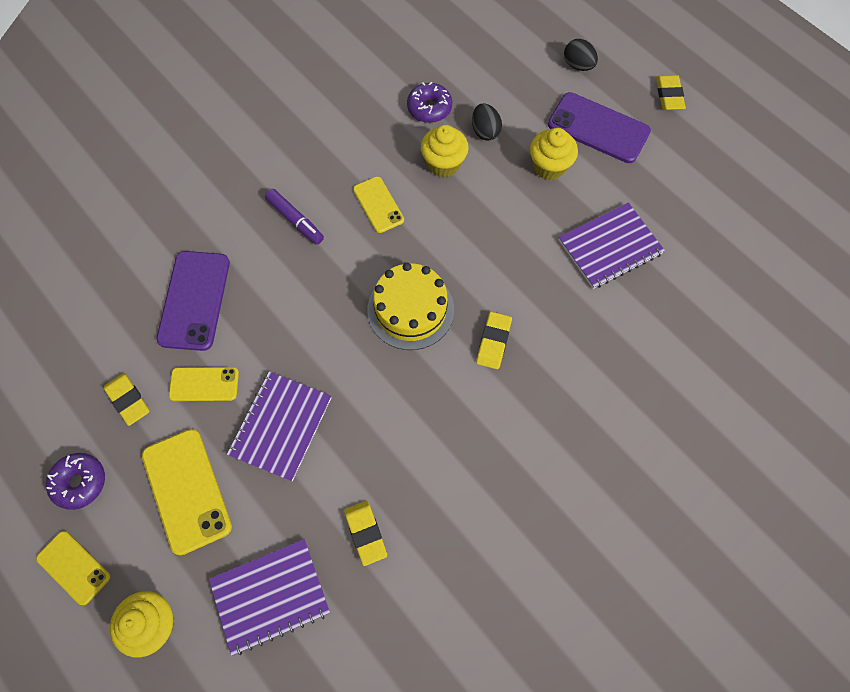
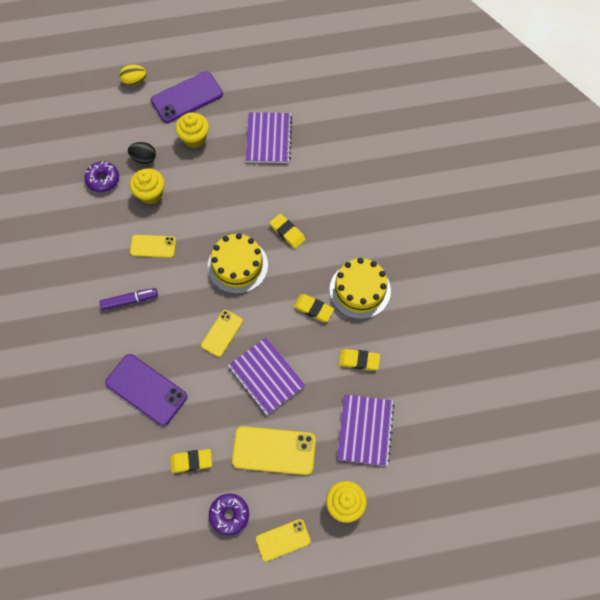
camera: 60 degrees left, 0 degrees up
(204, 384) = (210, 409): yellow phone -> yellow phone (222, 333)
(468, 479) = (360, 290): none -> yellow cake
(578, 65) = (134, 81): black egg -> yellow egg
(669, 95) = (191, 48): yellow eraser -> yellow eraser (313, 309)

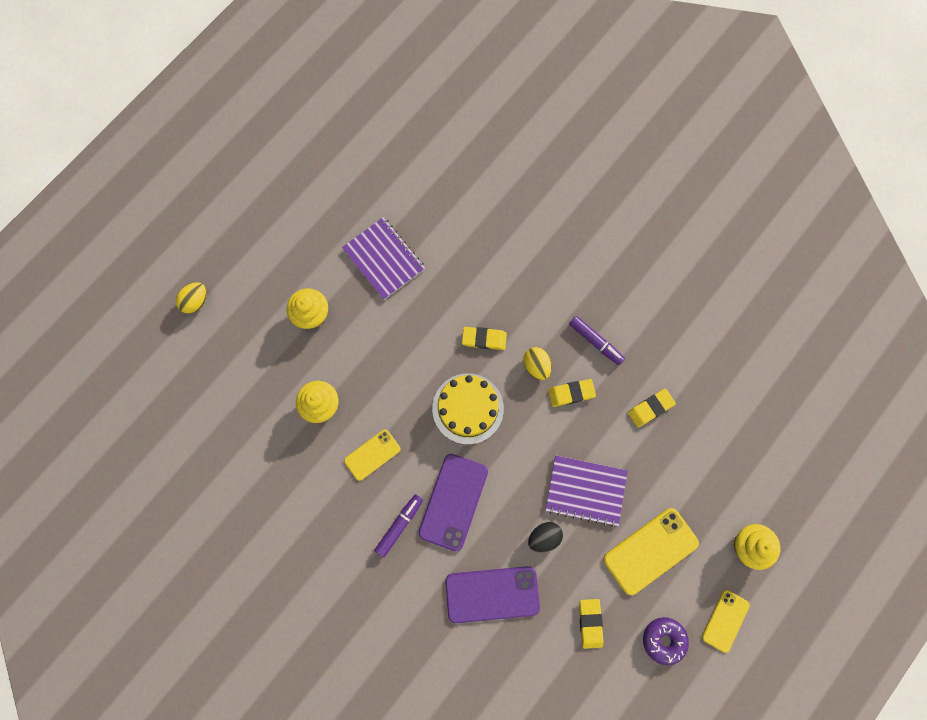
camera: 40 degrees left, 10 degrees up
(103, 180) = (261, 428): purple donut -> none
(144, 158) = (281, 374): black egg -> black egg (544, 537)
(187, 97) = (265, 278): purple phone -> purple phone (453, 502)
(191, 461) = (590, 623): yellow eraser -> yellow eraser turned 45 degrees counterclockwise
(222, 333) = (511, 484): yellow phone -> none
(306, 274) = (536, 366): none -> yellow egg
(360, 290) = (595, 342): yellow cake -> purple marker
(365, 430) = (708, 466): purple notebook -> none

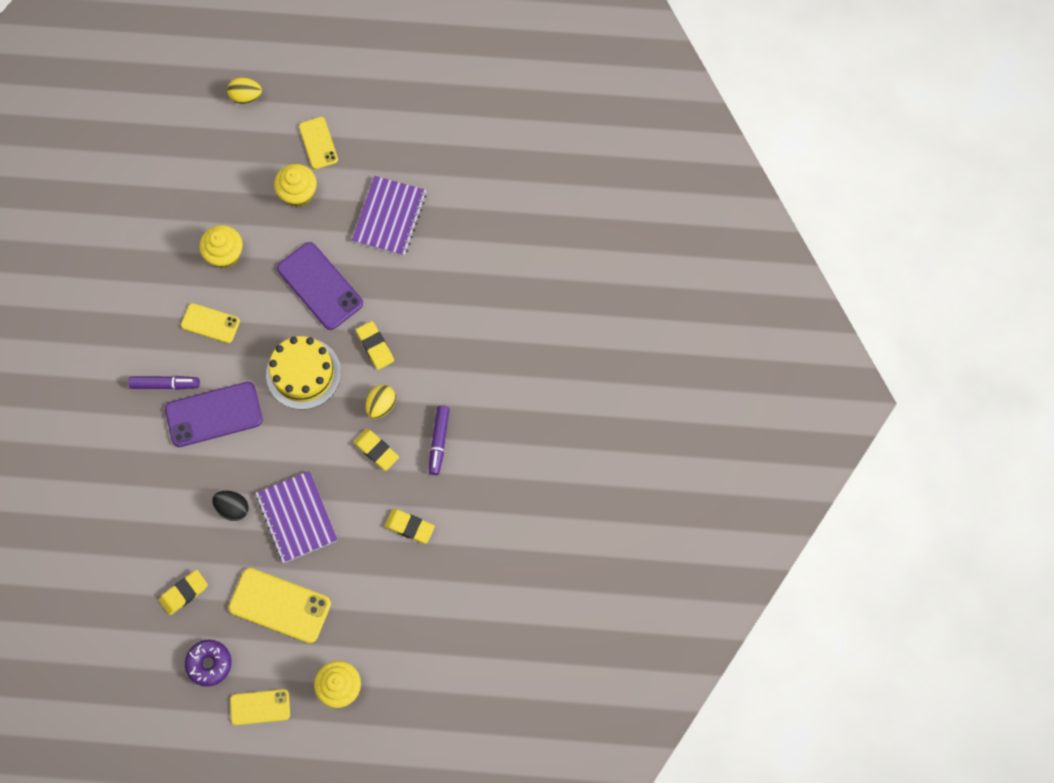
camera: 55 degrees right, 5 degrees down
(280, 272) = (318, 143): none -> yellow phone
(492, 594) = (156, 496): purple phone -> purple phone (320, 286)

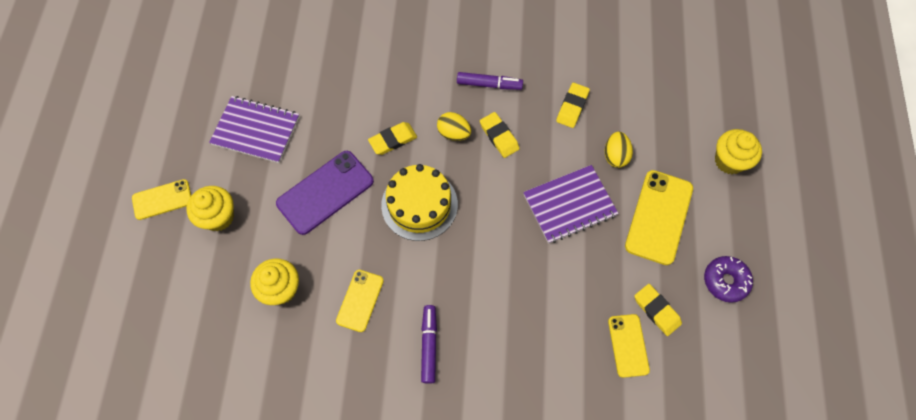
camera: 90 degrees left, 5 degrees down
(214, 414) = (463, 291): purple phone -> none
(233, 508) = (564, 266): black egg -> none
(246, 96) = (92, 276): yellow egg -> yellow egg (615, 156)
(260, 707) = (760, 231): yellow phone -> yellow phone (628, 345)
(376, 450) = (499, 136): yellow eraser -> yellow eraser turned 75 degrees counterclockwise

